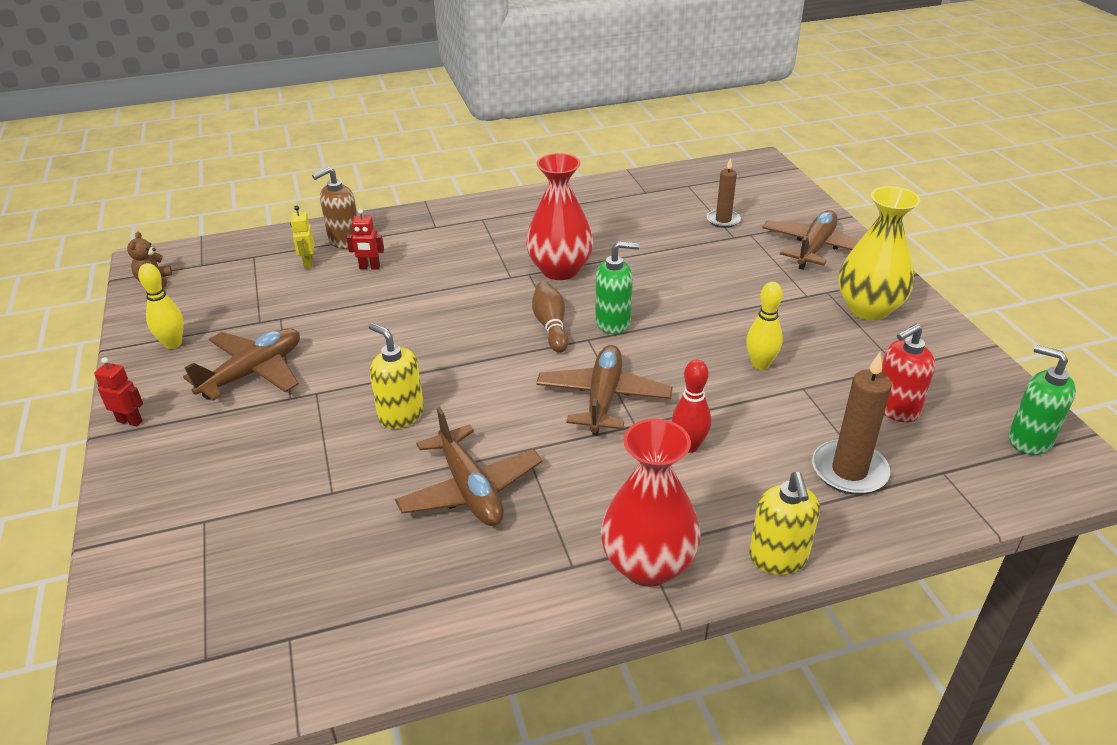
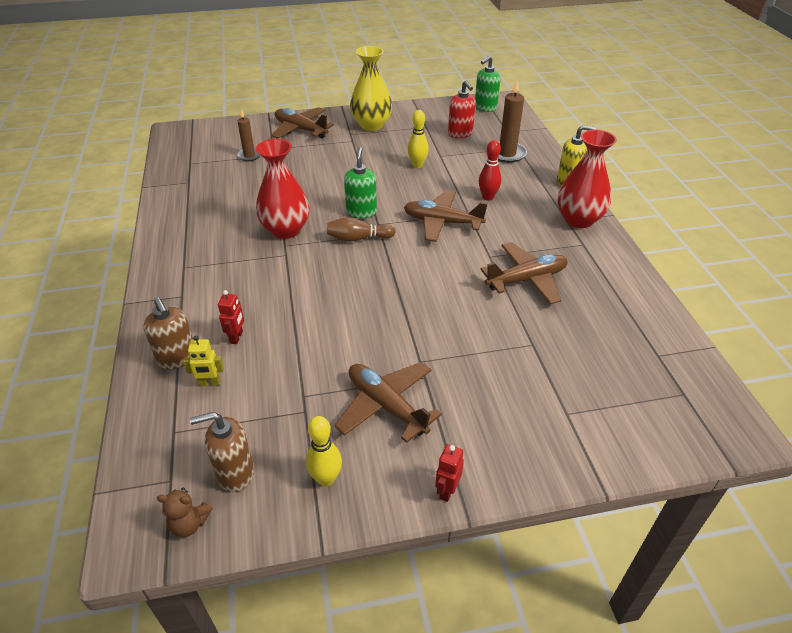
camera: 85 degrees left, 5 degrees up
(197, 294) = (235, 473): none -> brown soap dispenser
(401, 415) = (452, 312): yellow soap dispenser -> none

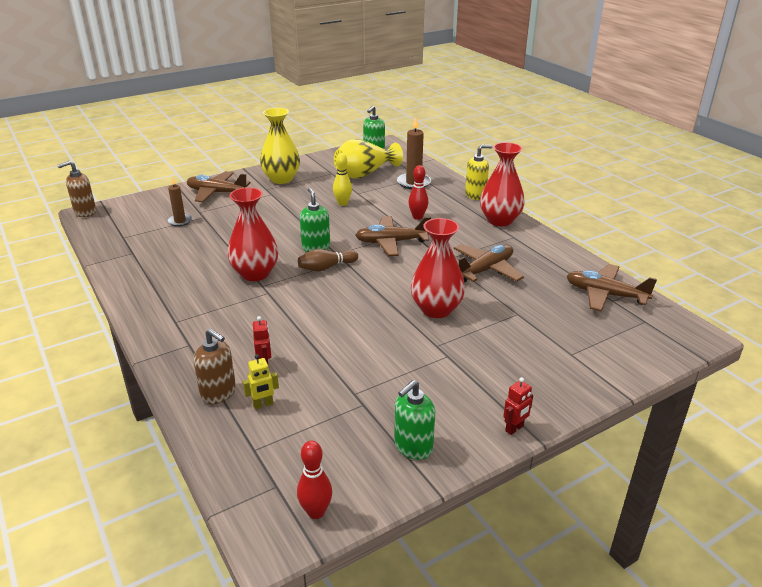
camera: 20 degrees left, 10 degrees down
(189, 523) = (316, 512): brown teddy bear -> red bowling pin
(235, 473) = (332, 464): brown soap dispenser -> brown soap dispenser (85, 212)
(326, 479) = (413, 447): yellow bowling pin -> green soap dispenser
(386, 406) = (429, 383): brown plane -> brown plane (605, 295)
(444, 316) = (436, 309): none -> red vase
(447, 491) = (514, 428): red robot -> red robot turned 135 degrees counterclockwise
(460, 134) = (365, 174): red soap dispenser -> yellow vase

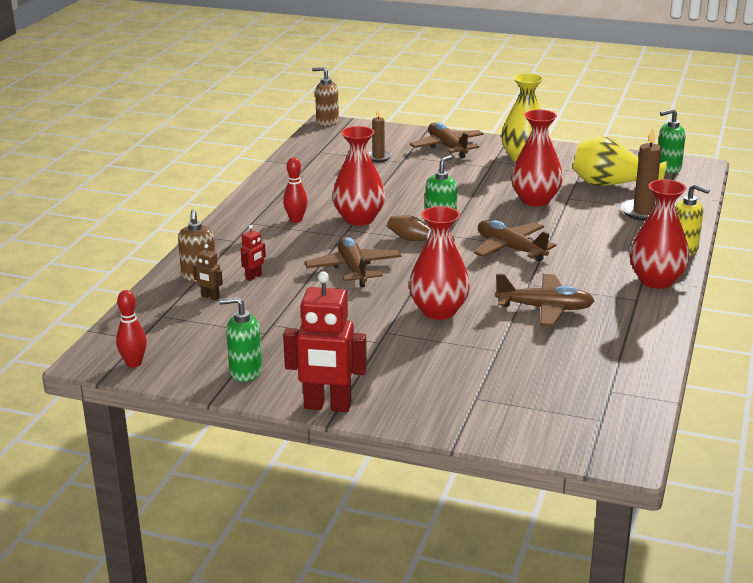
camera: 50 degrees right, 5 degrees down
(263, 405) = (210, 297): yellow robot -> brown robot
(343, 203) = (535, 200): yellow bowling pin -> red vase
(417, 217) = (579, 241): red bowling pin -> red bowling pin (296, 220)
(514, 428) = (327, 406): red robot -> red robot, size x2.20
(605, 295) = (613, 383): brown plane -> brown plane (353, 269)

